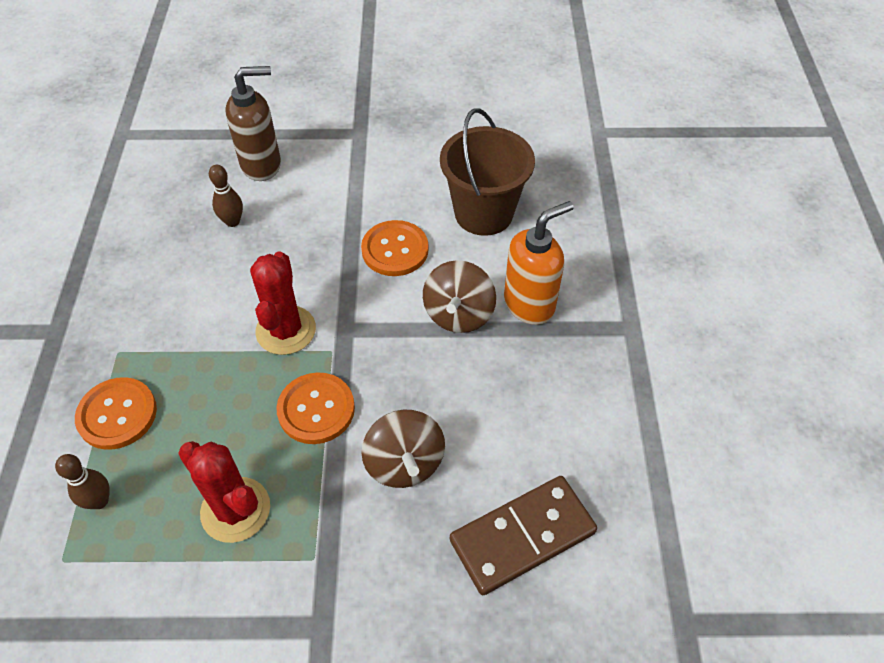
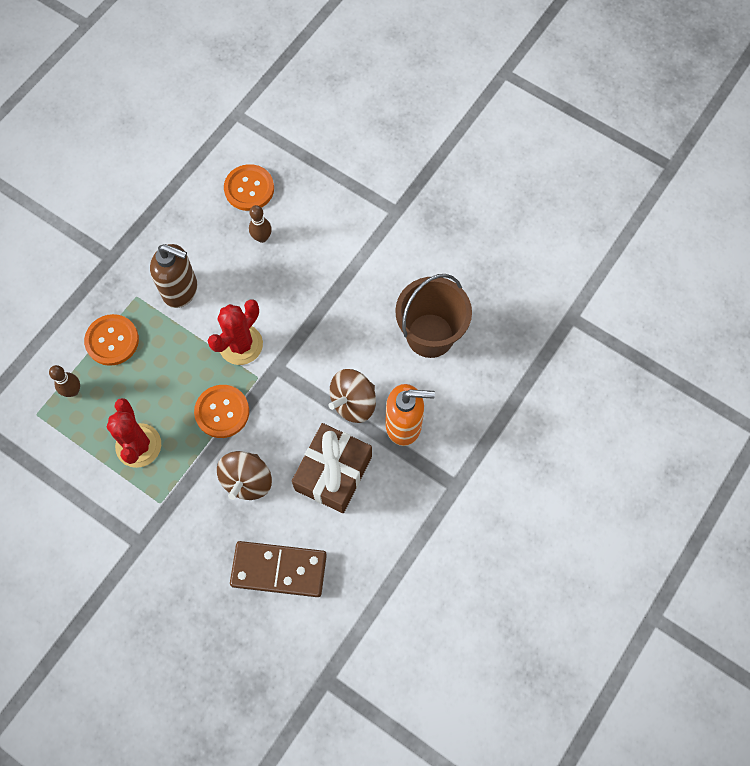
camera: 35 degrees right, 15 degrees up
(262, 165) = (311, 200): brown soap dispenser -> brown soap dispenser (181, 290)
(395, 250) = (349, 327): orange button -> orange button (249, 189)
(496, 393) = (333, 473): none -> brown gift

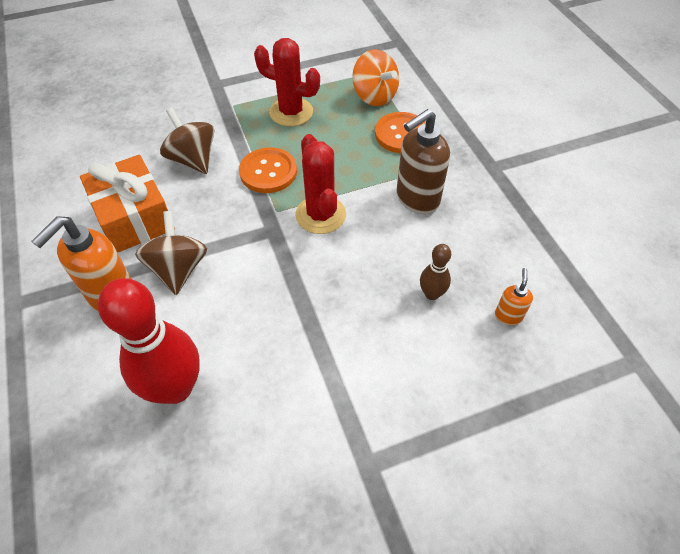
camera: 125 degrees right, 15 degrees down
(73, 391) = (374, 96): brown bowling pin -> orange spinning top
(249, 189) = (508, 316): orange button -> orange soap dispenser
(279, 570) = (105, 144): brown domino -> none
(333, 473) = (134, 217): brown gift -> orange gift
(430, 335) = (175, 388): brown bucket -> red bowling pin

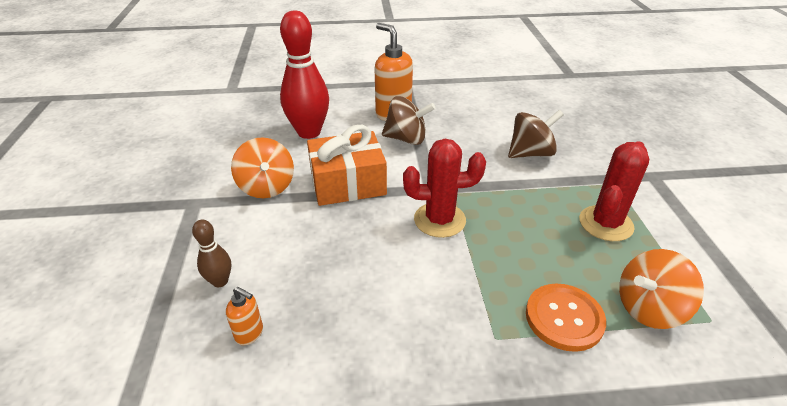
camera: 105 degrees right, 15 degrees down
(134, 217) = (466, 123): orange gift -> orange gift (348, 183)
(268, 172) = (507, 195): orange button -> none
(312, 389) = (266, 187): none -> orange spinning top
(417, 199) = (442, 302): brown soap dispenser -> none
(431, 294) = (309, 278): brown bowling pin -> brown bowling pin (220, 281)

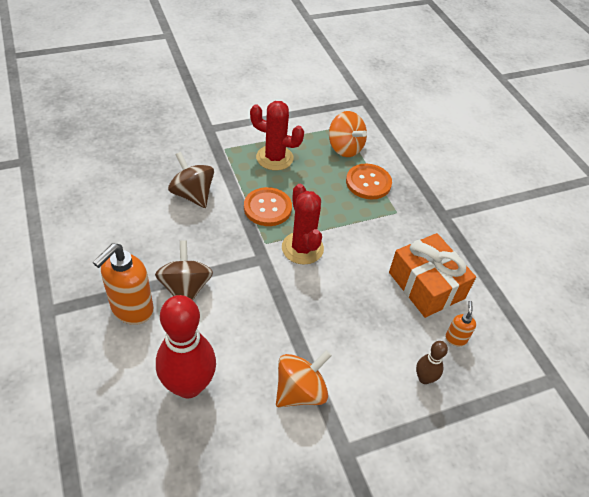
camera: 110 degrees left, 10 degrees up
(348, 183) = (274, 322): orange gift -> orange gift (426, 285)
(509, 203) = (267, 208): none -> orange button

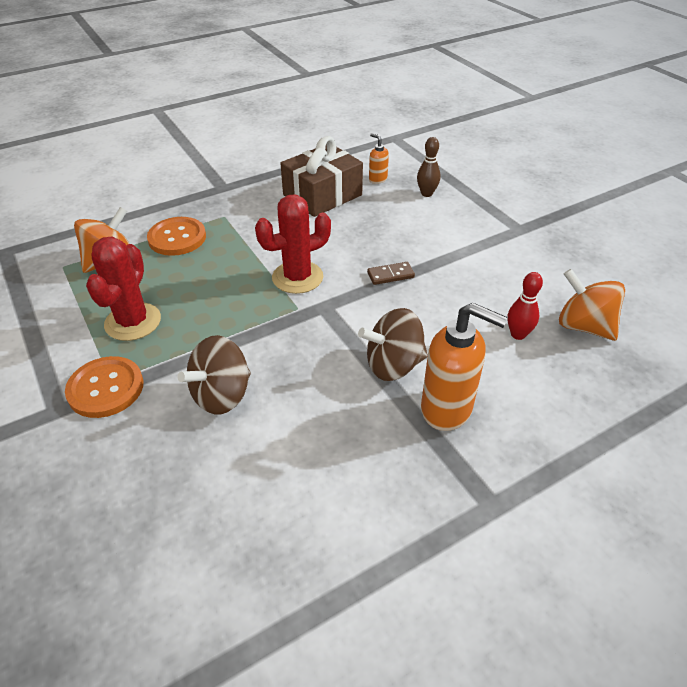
camera: 95 degrees left, 5 degrees down
(188, 385) = (518, 334): red bowling pin -> red bowling pin, size x0.47
(267, 208) = (236, 314): orange button -> orange button (106, 388)
(291, 311) = (390, 275): none -> brown domino
(300, 391) = (479, 259): orange spinning top -> orange spinning top (583, 326)
(426, 285) = (322, 195): orange gift -> brown gift
(455, 338) = (377, 179): orange soap dispenser -> orange soap dispenser turned 45 degrees clockwise

